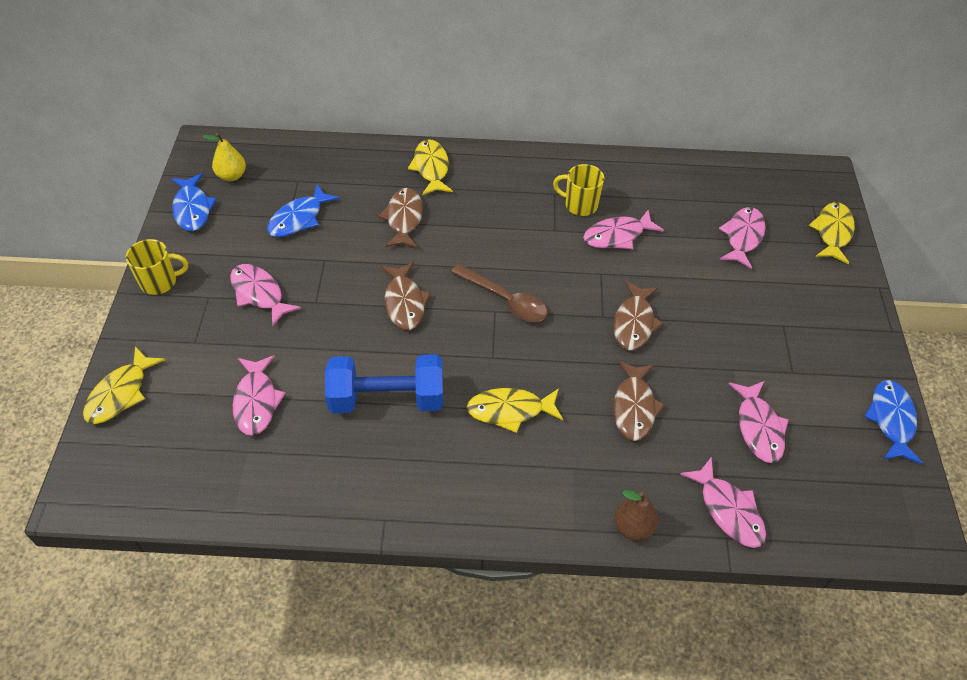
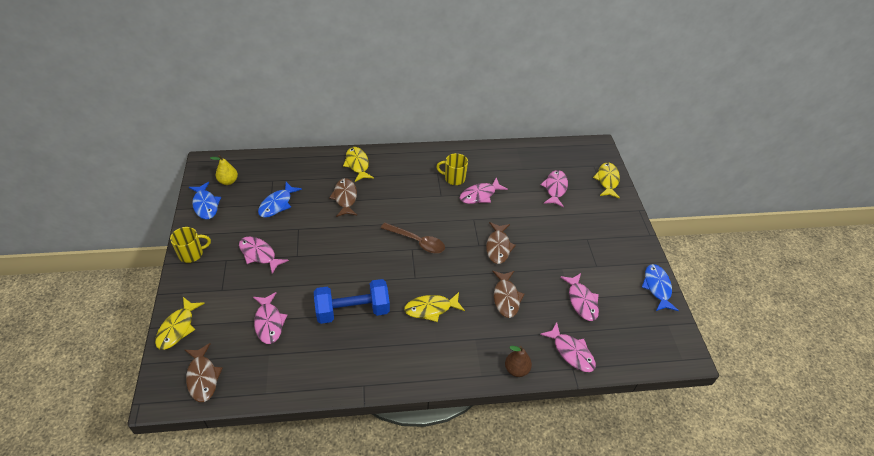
camera: 10 degrees left, 5 degrees down
(404, 302) = (354, 250): brown fish -> brown fish (203, 377)

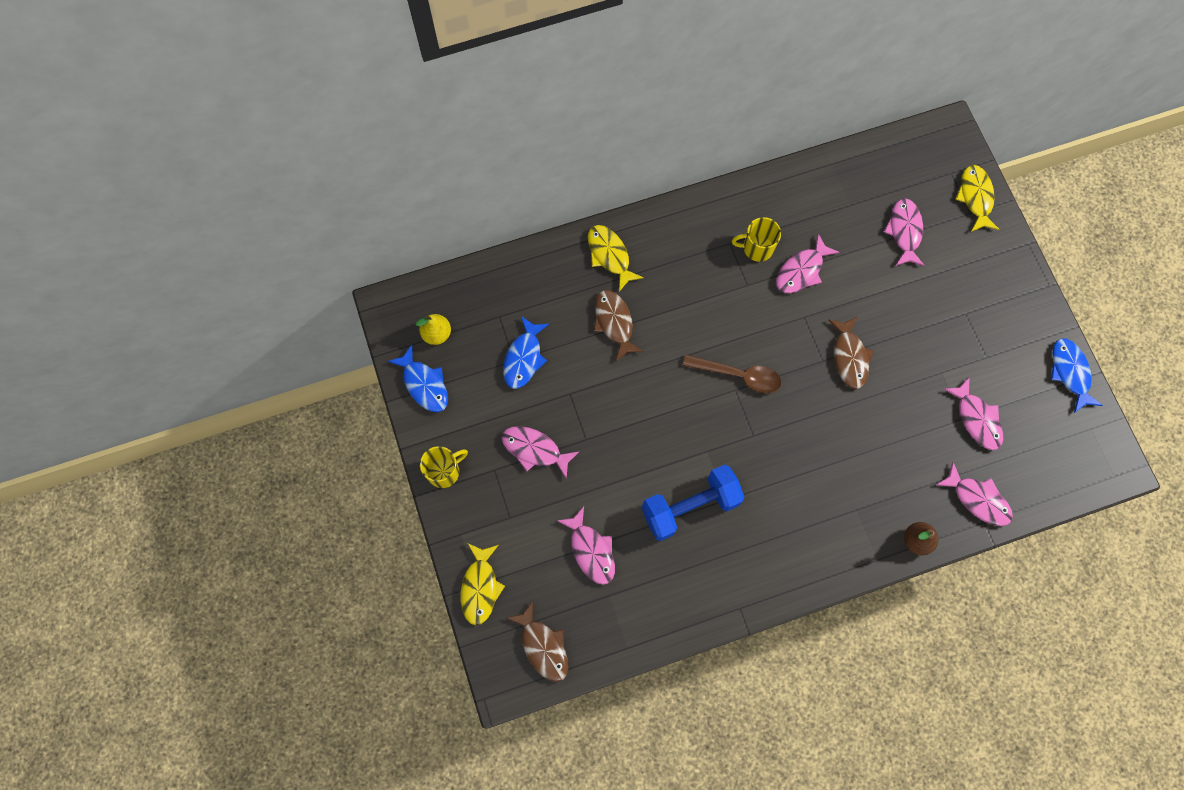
camera: 10 degrees left, 25 degrees up
(431, 309) = (788, 479): yellow fish -> none
(506, 298) = (879, 438): brown fish -> none

